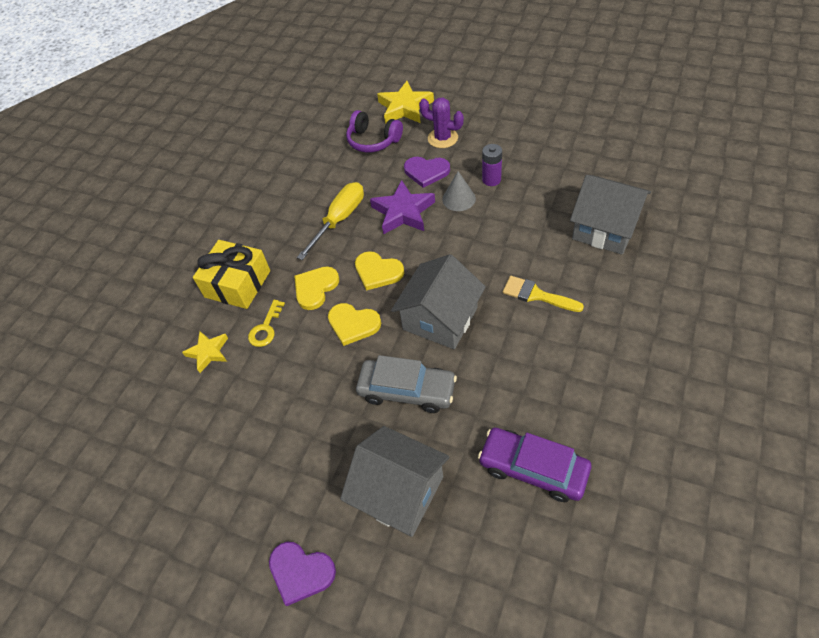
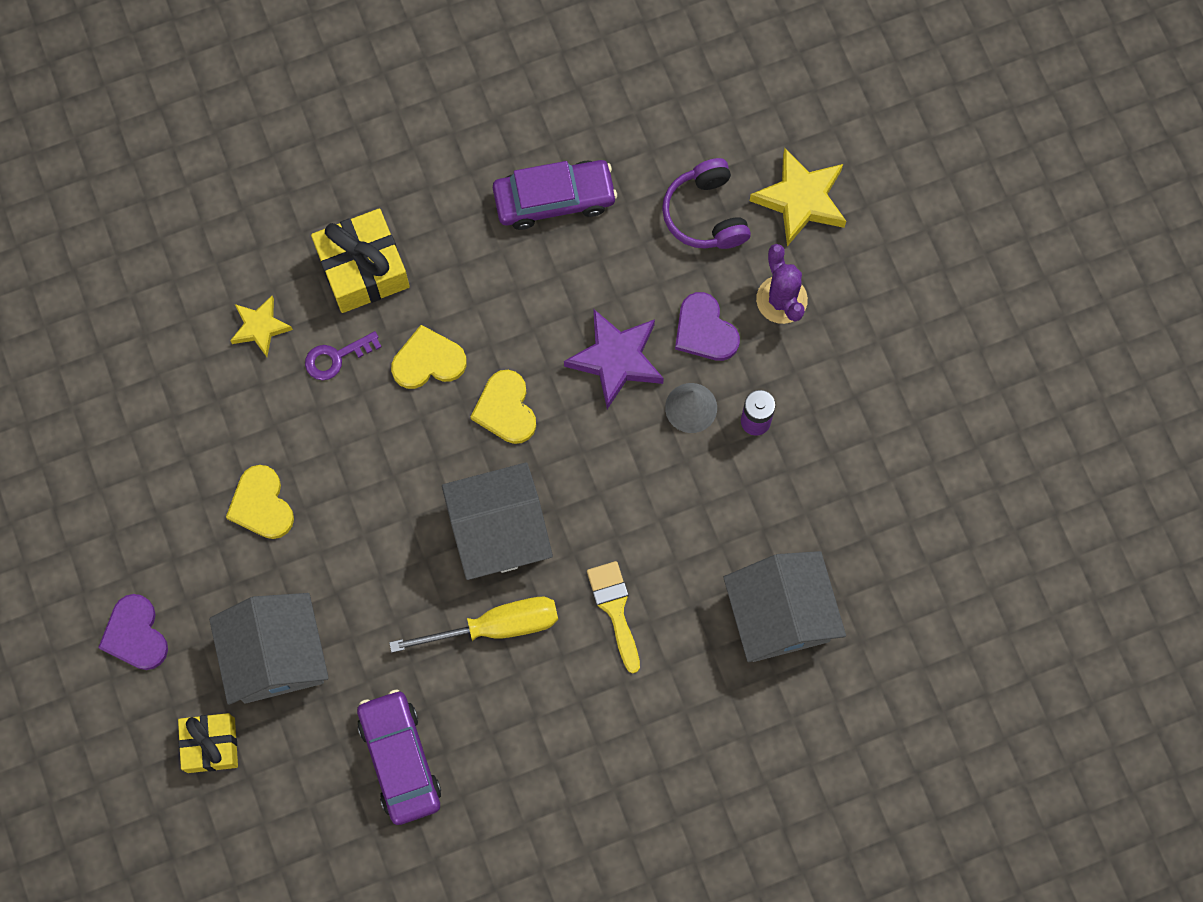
camera: 40 degrees right, 20 degrees up
(266, 328) = (336, 357): yellow key -> purple key
(300, 187) = (554, 199): none -> purple car
(339, 219) = (544, 295): yellow screwdriver -> yellow screwdriver (496, 626)
(353, 324) = (416, 446): yellow heart -> yellow heart (261, 505)
(407, 390) = (385, 571): grey car -> none
(420, 584) = (211, 745): none -> yellow gift

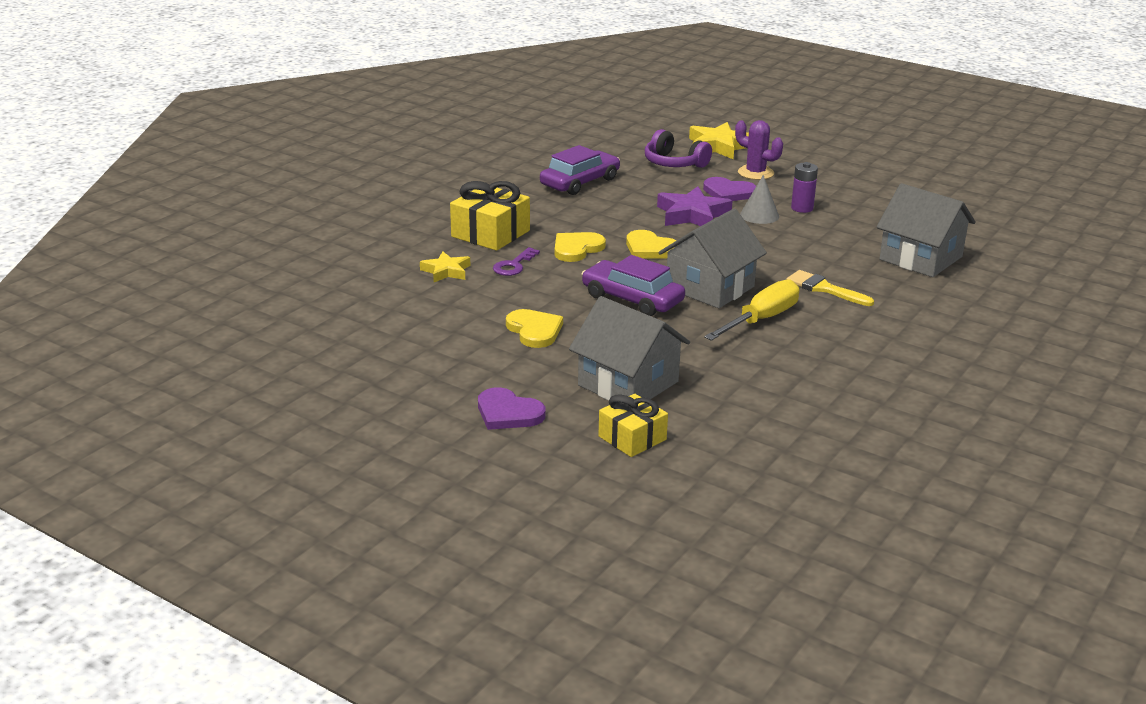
camera: 35 degrees left, 45 degrees down
(261, 505) = (534, 330): yellow heart -> yellow heart turned 150 degrees counterclockwise
(400, 759) = (778, 391): purple car -> purple car (632, 299)

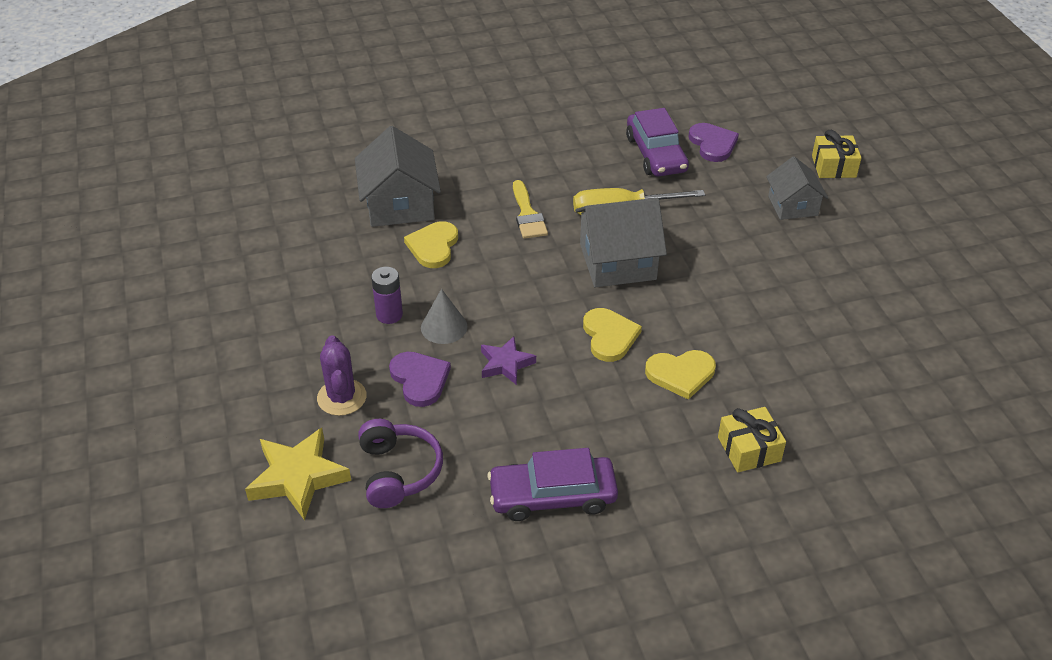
camera: 140 degrees left, 15 degrees up
(446, 271) = (844, 409): yellow star -> none
(490, 234) = (749, 449): yellow gift -> yellow gift, size x0.66
(508, 413) = (907, 223): purple heart -> purple heart (713, 144)
(514, 265) = (767, 382): purple key -> none
(534, 330) = (820, 289): yellow heart -> yellow heart (433, 246)
(628, 383) = (793, 206): grey house -> grey house, size x0.63
(632, 299) = (699, 282): purple car -> purple car (656, 154)
(692, 215) = (506, 364): purple star -> purple star, size x0.62

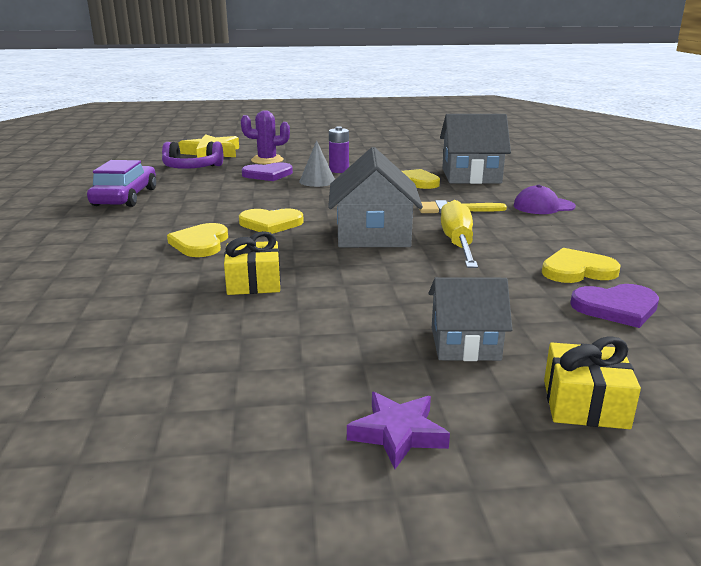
camera: 100 degrees right, 20 degrees down
(502, 160) = (543, 206): none -> purple cap
(506, 364) = (265, 193): purple star -> purple star (398, 433)
(656, 154) = (577, 270): purple car -> yellow heart
(749, 449) = (83, 258): yellow gift -> yellow gift (254, 282)

